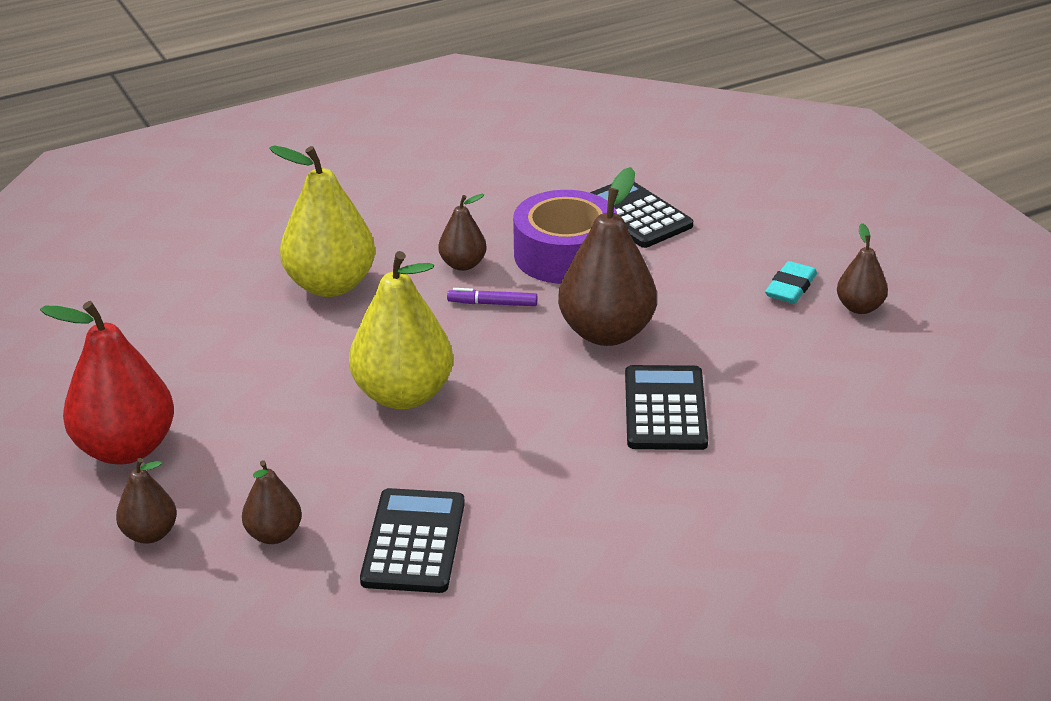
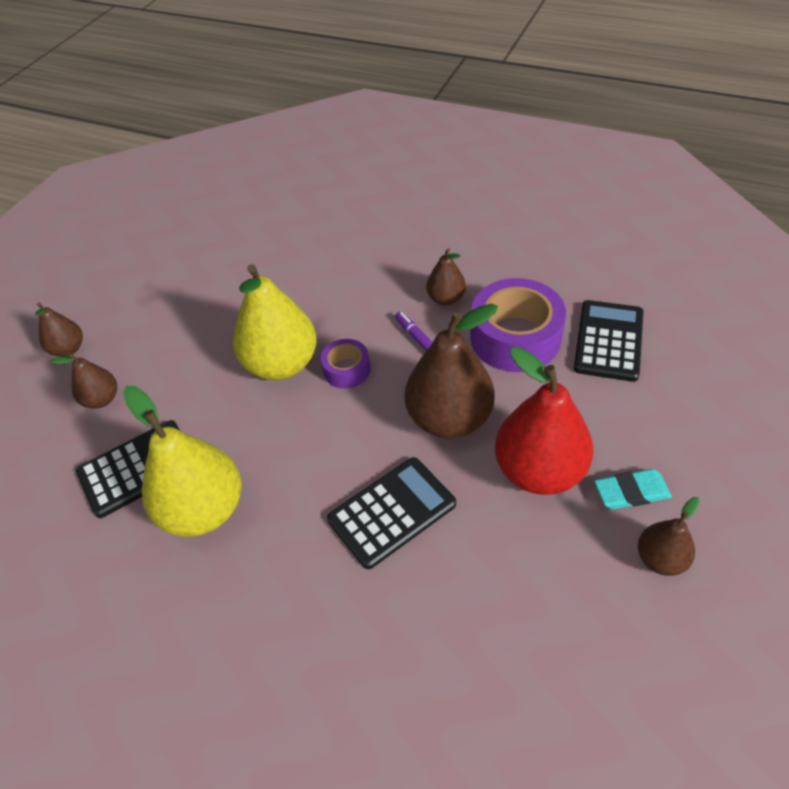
camera: 55 degrees right, 15 degrees up
(126, 448) = (135, 290): red pear -> red pear (539, 471)
(331, 285) = (360, 260): yellow pear -> yellow pear (204, 510)
(469, 360) = (347, 370): none -> purple tape

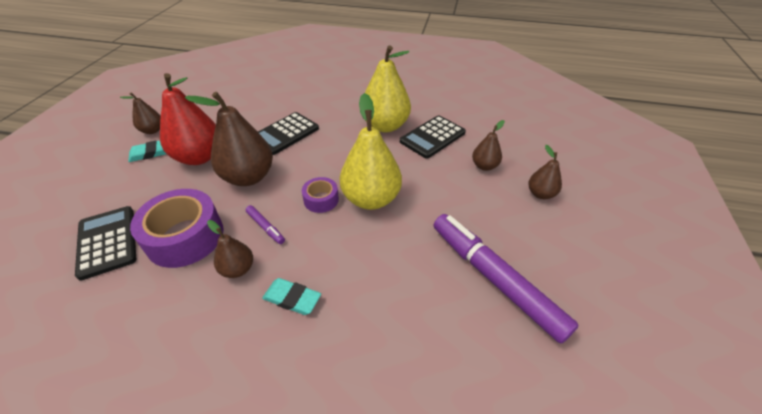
camera: 165 degrees right, 5 degrees down
(195, 269) = (494, 279): none -> purple marker
(390, 270) = (292, 298): none -> turquoise eraser
(609, 341) = (107, 242): black calculator -> black calculator turned 150 degrees clockwise

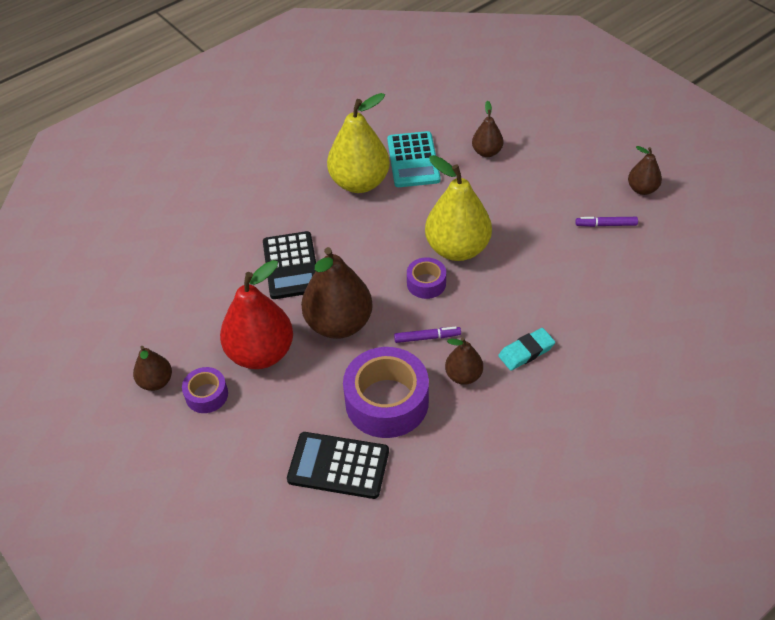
camera: 50 degrees left, 5 degrees up
(151, 153) = (206, 395): turquoise eraser -> purple tape
(432, 137) = (413, 160): black calculator -> turquoise calculator
(494, 279) = (606, 225): purple marker -> purple marker, size x0.41
(540, 194) = (550, 142): brown pear -> brown pear (642, 189)

